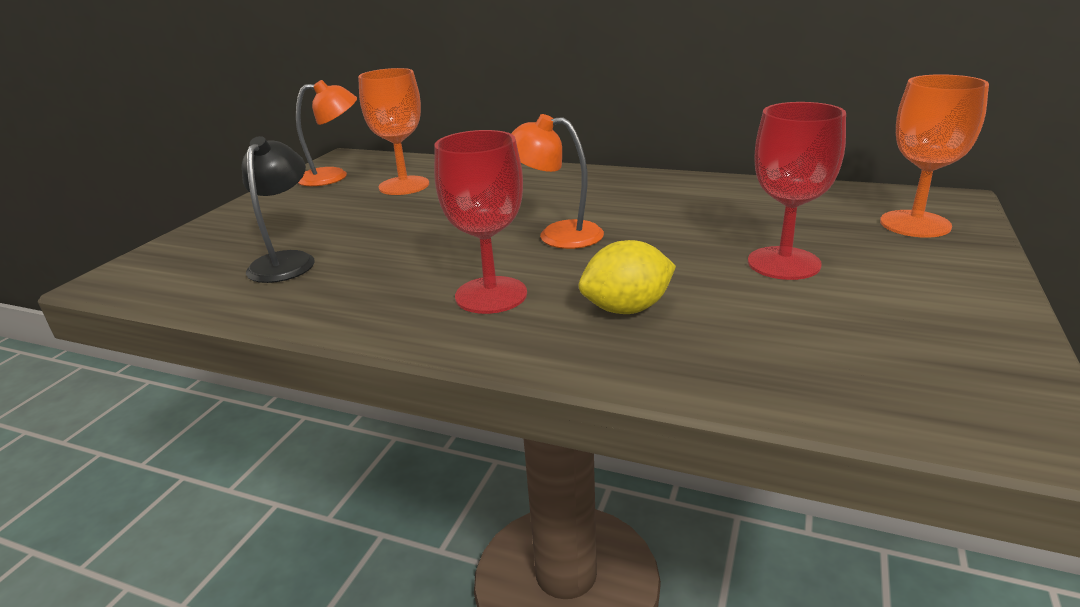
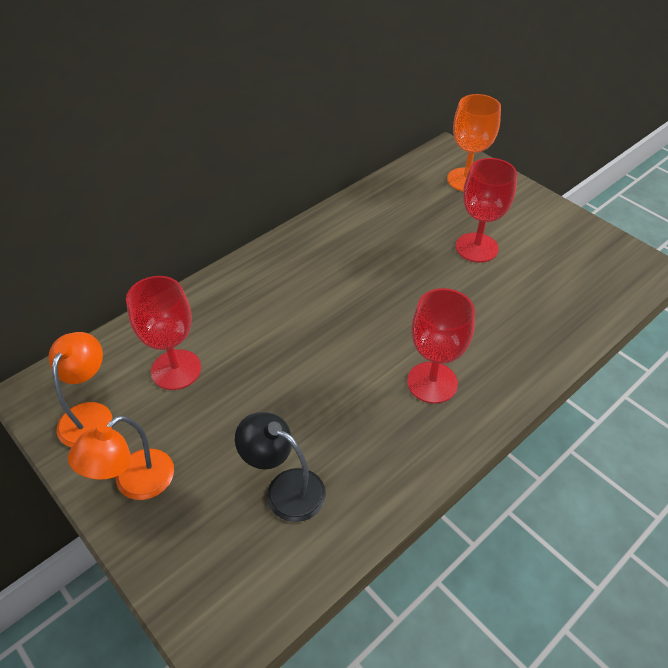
camera: 65 degrees left, 20 degrees up
(404, 186) = (176, 369): orange goblet -> red goblet
(557, 235) = (365, 318): orange lamp -> orange lamp (134, 483)
(627, 309) = (488, 330): yellow lemon -> none

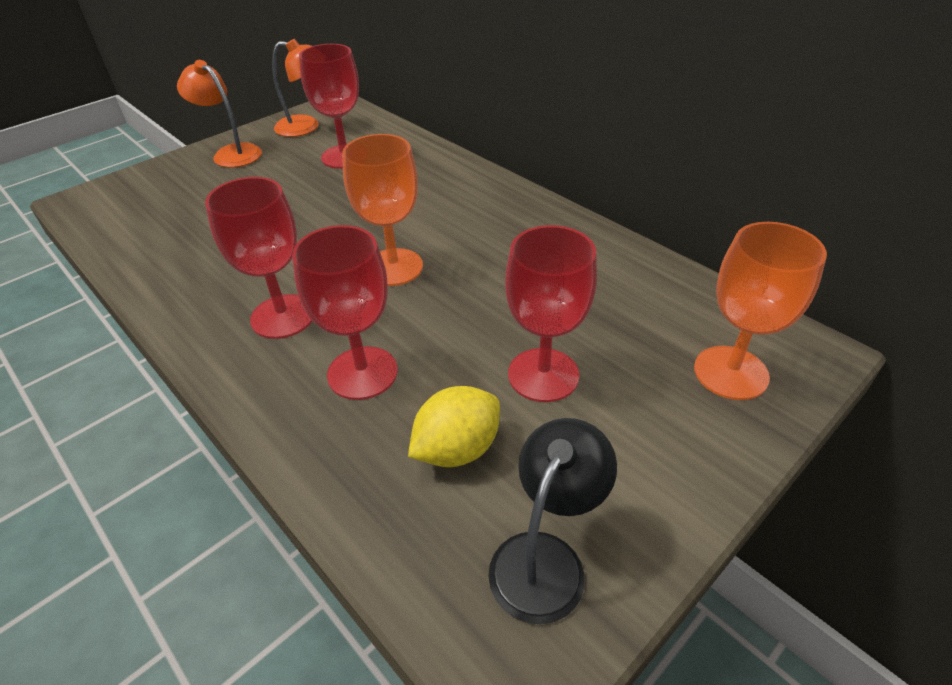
camera: 90 degrees right, 5 degrees down
(285, 488) = (190, 221): black lamp -> black lamp (545, 558)
(370, 320) = (393, 267): none -> orange goblet
(486, 330) = (362, 373): none -> red goblet
(538, 284) = (457, 449): none -> yellow lemon

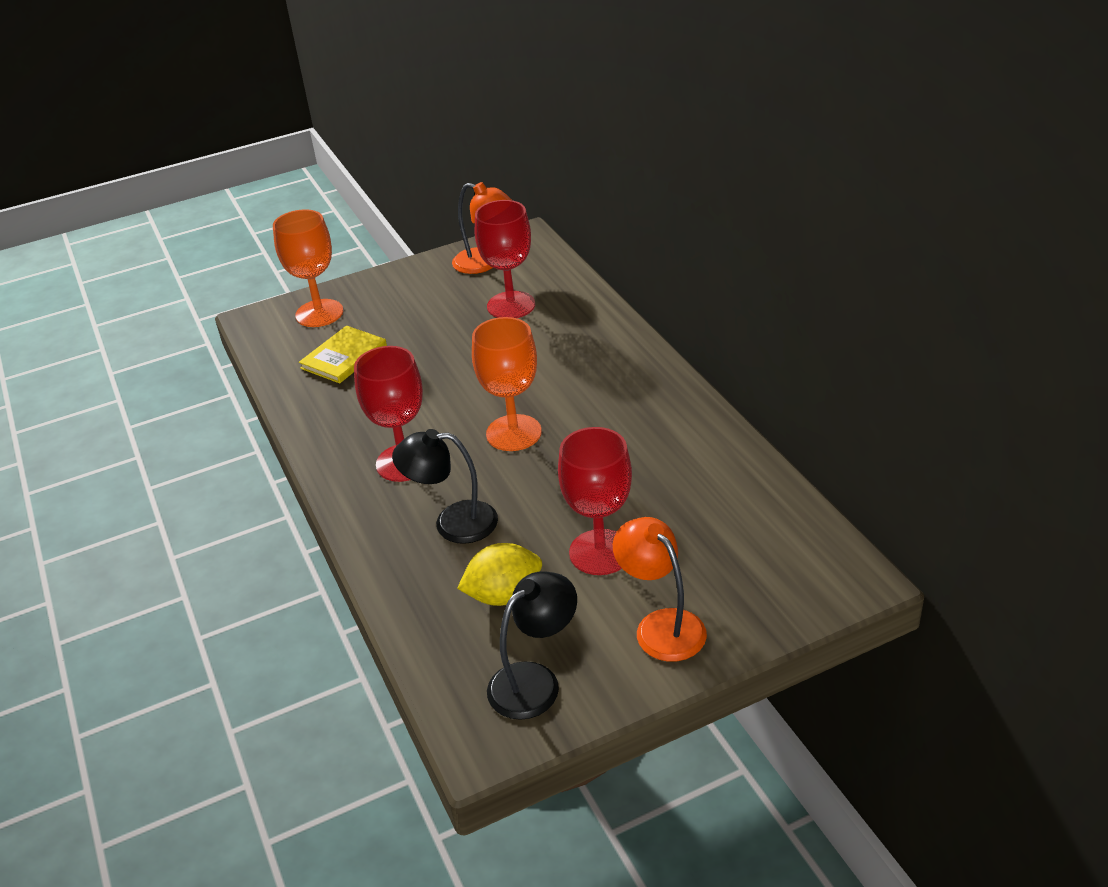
camera: 20 degrees right, 5 degrees down
(184, 222) = (344, 357): none -> yellow book
(231, 153) = (403, 285): orange lamp -> orange lamp (661, 625)
(362, 373) = (453, 522): red goblet -> black lamp
(730, 372) = (765, 581): orange goblet -> orange goblet (319, 313)

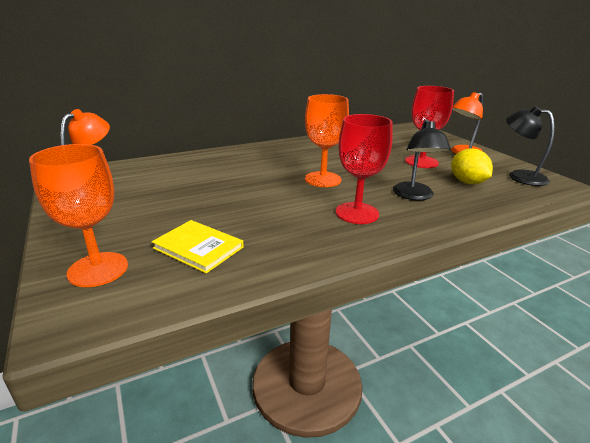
camera: 95 degrees left, 10 degrees down
(511, 305) = (167, 179): red goblet -> none

